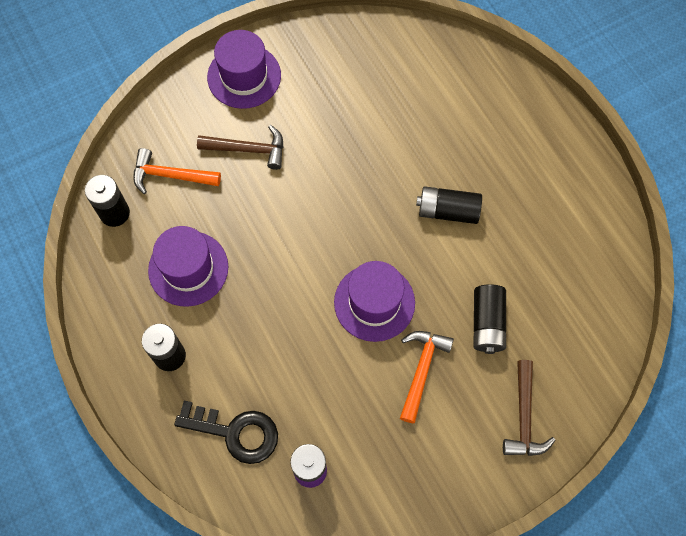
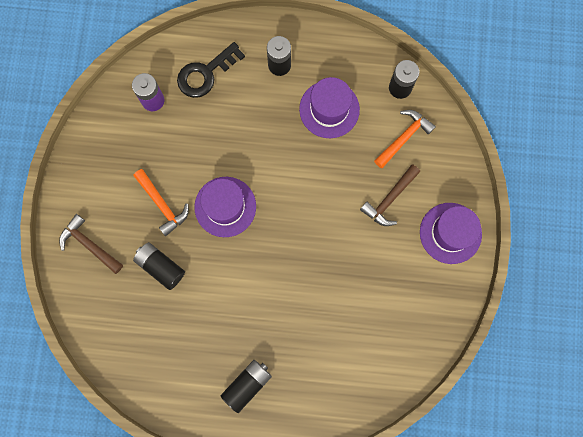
camera: 125 degrees right, 10 degrees up
(448, 211) = (253, 299): black battery -> black battery (247, 384)

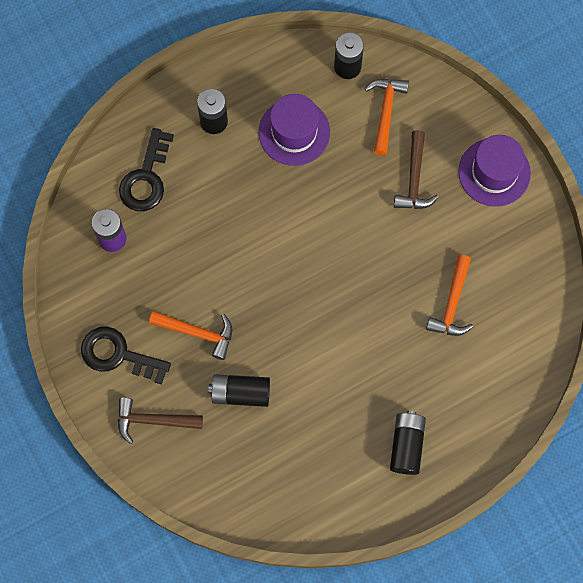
camera: 35 degrees left, 5 degrees down
(99, 183) = (118, 355): none -> black key
(225, 206) = (261, 293): purple hat -> none
(352, 306) = (452, 303): none -> orange hammer

